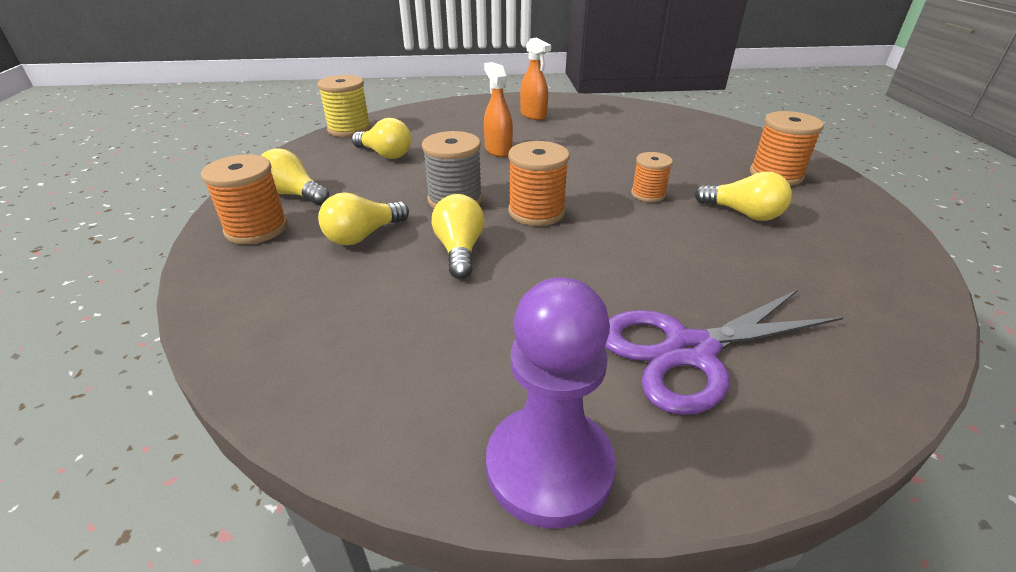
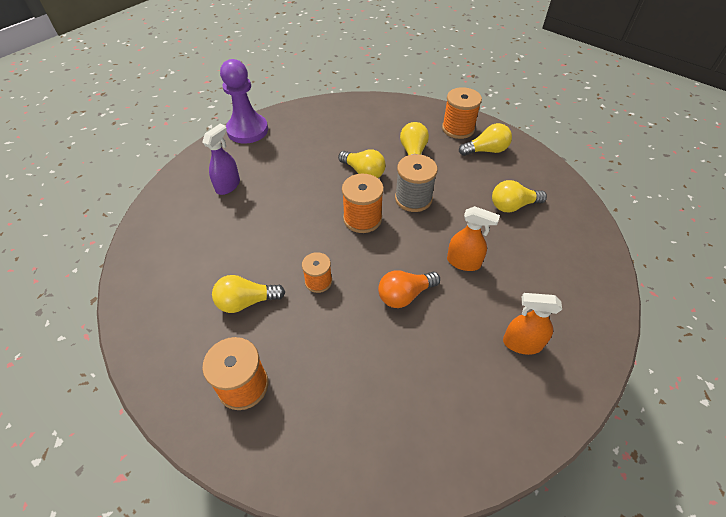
camera: 135 degrees right, 15 degrees up
(349, 129) = (584, 212): yellow spool -> none
(577, 157) = (405, 295): none -> orange light bulb
(690, 351) = (228, 186): purple scissors -> purple spray bottle

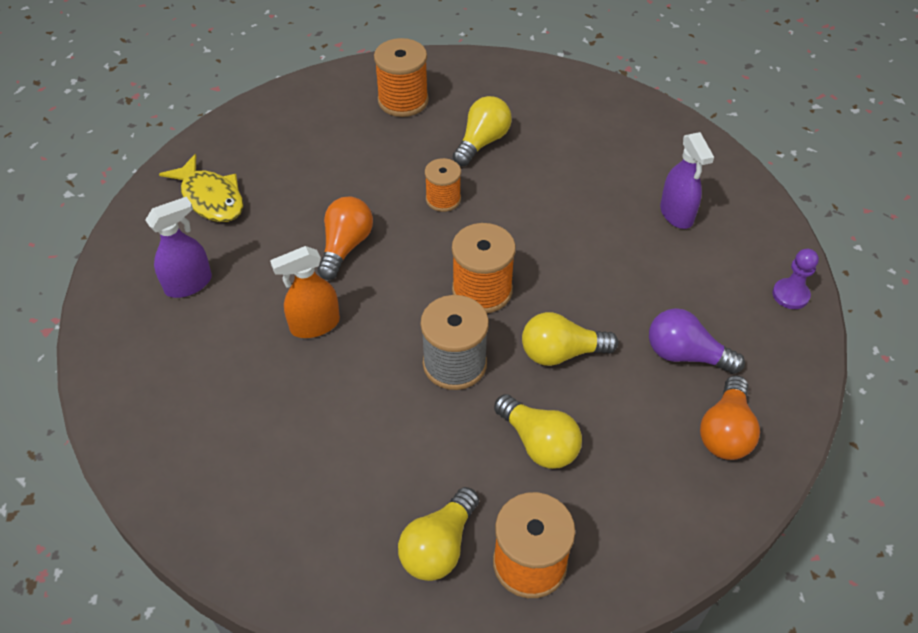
camera: 135 degrees right, 0 degrees up
(247, 130) = (790, 295): purple pawn -> purple pawn, size x0.47
(318, 140) = (685, 355): none -> purple light bulb
(343, 115) = (725, 432): none -> orange light bulb
(462, 409) = (210, 198): none -> yellow fish
(512, 206) = (314, 458): yellow light bulb -> none
(522, 343) = (189, 284): orange spray bottle -> purple spray bottle

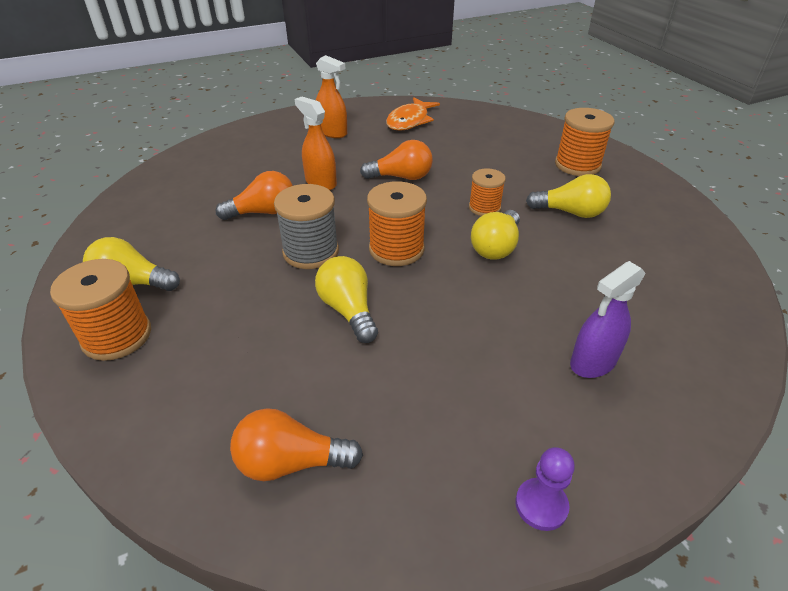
camera: 70 degrees right, 10 degrees down
(189, 284) = (332, 133): purple spray bottle -> orange spray bottle
(210, 198) = (409, 121): yellow fish -> orange fish
(352, 395) = (263, 212): none -> orange light bulb
(539, 443) = (241, 316): yellow light bulb -> yellow light bulb (496, 247)
(685, 355) = (387, 405): purple light bulb -> none

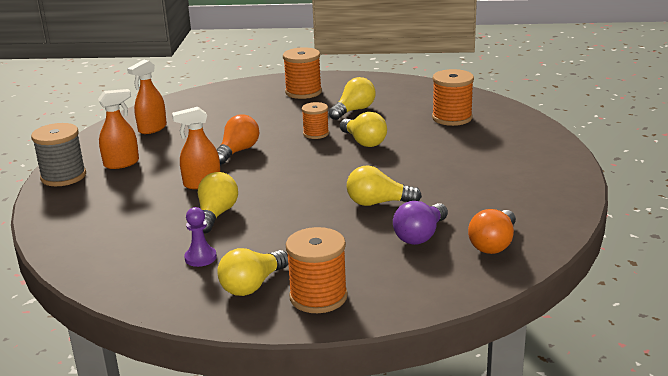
camera: 60 degrees left, 15 degrees down
(263, 212) = (216, 215): orange light bulb -> yellow light bulb
(283, 375) = (420, 236): none -> purple light bulb
(311, 252) = (296, 204): grey spool -> grey spool (63, 176)
(396, 249) = (329, 173): orange spool -> orange spool (452, 118)
(409, 121) = (152, 128): orange fish -> orange spray bottle
(541, 505) = (566, 184): purple pawn -> purple pawn (200, 258)
(593, 362) = (488, 145): purple spray bottle -> none

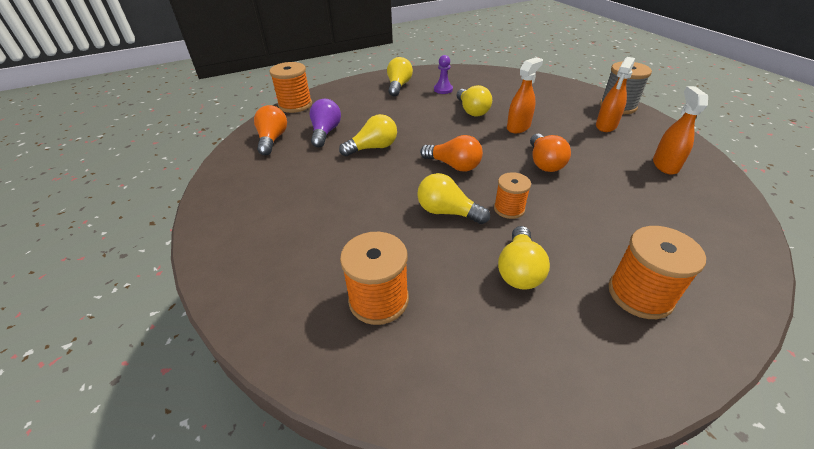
camera: 150 degrees right, 15 degrees up
(317, 168) = (454, 165): none -> orange light bulb
(318, 297) = (360, 90): orange spool -> orange spool (295, 105)

